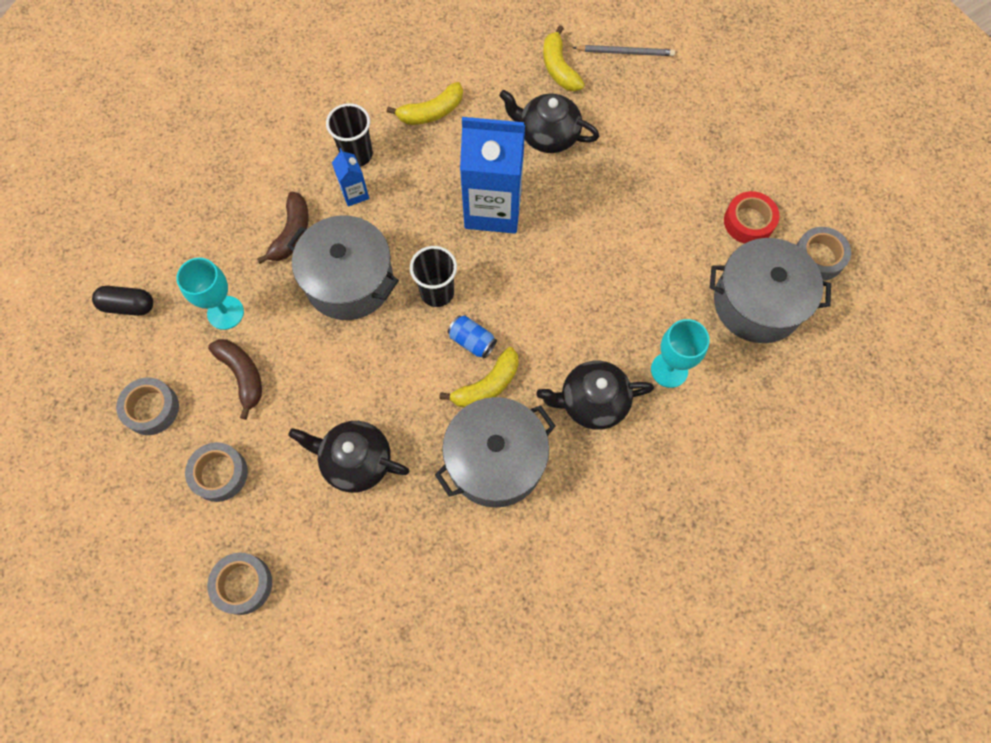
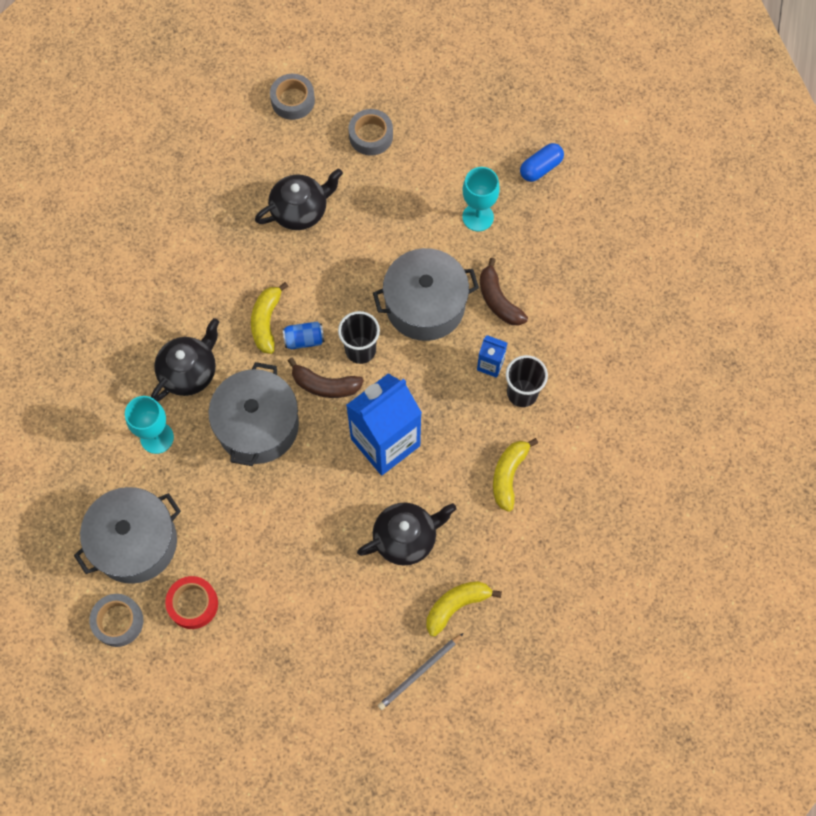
camera: 135 degrees right, 0 degrees up
(128, 306) = (541, 168): black capsule -> blue capsule
(151, 409) = (452, 131): grey tape -> none
(242, 375) = (422, 194): brown banana -> brown banana (325, 385)
(495, 460) = (216, 284): grey pot -> grey pot (257, 425)
(559, 68) = (456, 606): yellow banana -> yellow banana turned 60 degrees counterclockwise

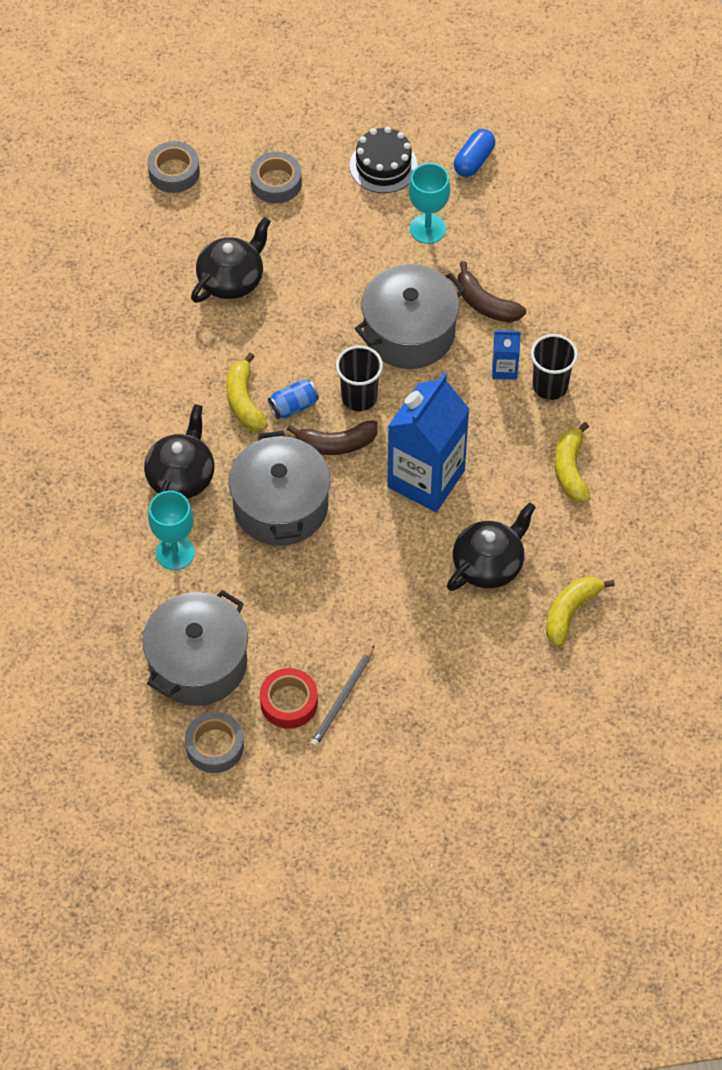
camera: 20 degrees left, 10 degrees down
(419, 672) = (560, 688): grey pencil -> grey pencil (342, 699)
(464, 148) = (383, 165): none -> black cake

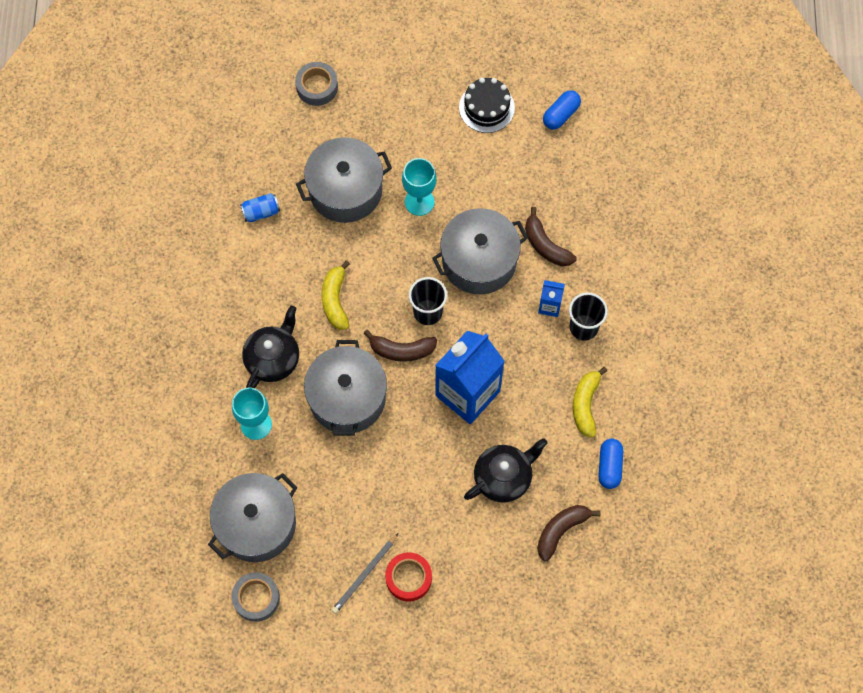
camera: 10 degrees right, 10 degrees up
(231, 279) = (345, 190): black teapot -> grey pot
(276, 182) = (397, 109): grey tape -> none
(289, 702) = (321, 570): red tape -> red tape (408, 578)
(293, 406) = (374, 311): blue can -> blue can (261, 212)
(427, 229) = (511, 170): turquoise goblet -> turquoise goblet (419, 202)
(570, 612) = (561, 530): yellow banana -> brown banana
(613, 533) = (609, 466): none -> blue capsule

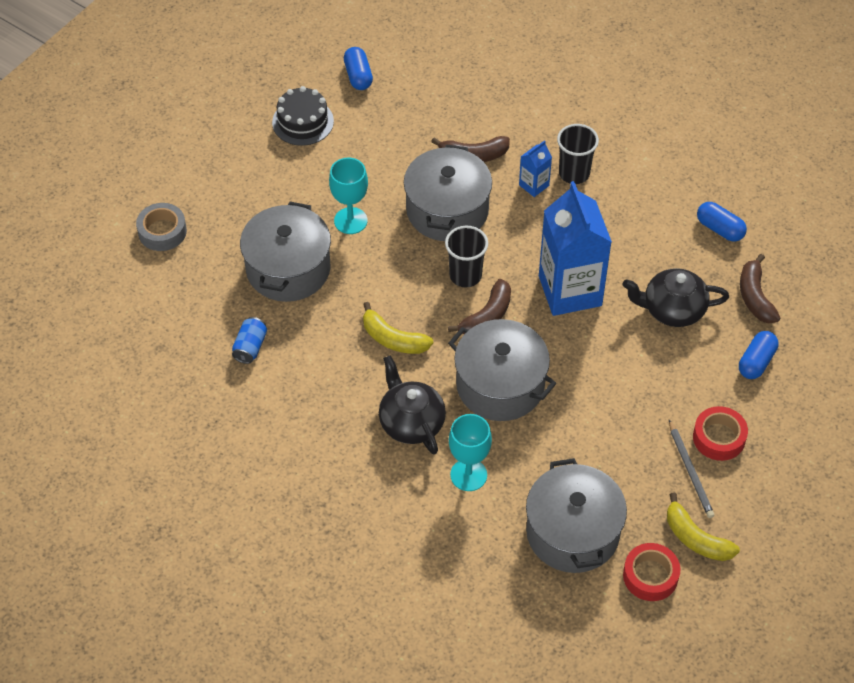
camera: 55 degrees left, 15 degrees down
(256, 598) = (650, 576): grey tape -> red tape
(498, 566) = (756, 362): none -> blue capsule
(504, 477) = (672, 309): black teapot -> black teapot turned 90 degrees counterclockwise
(585, 405) = (648, 213): yellow banana -> yellow banana (696, 538)

